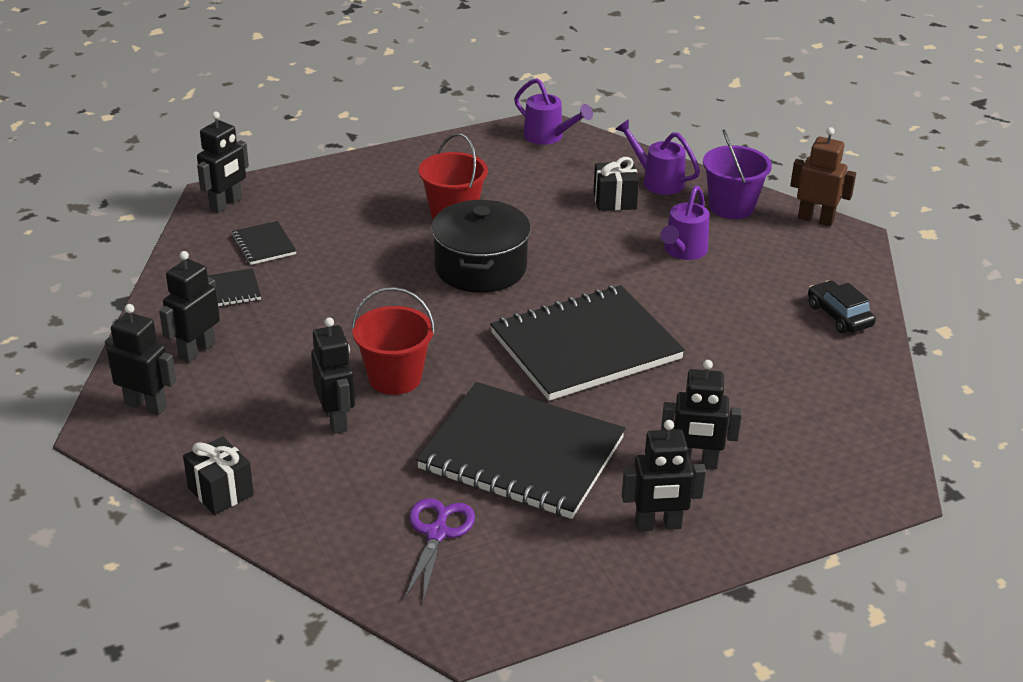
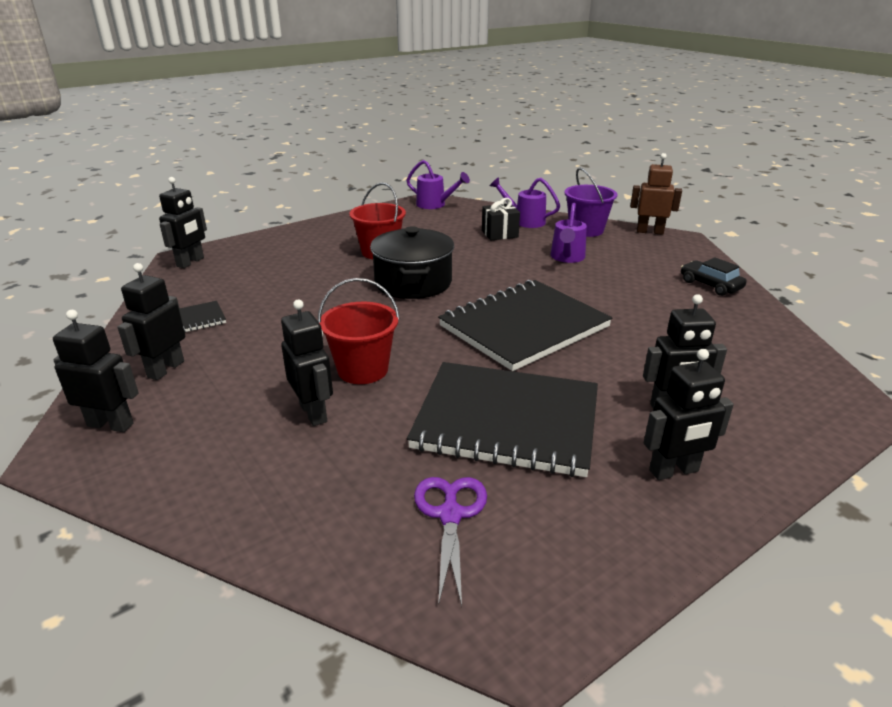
camera: 10 degrees left, 5 degrees down
(220, 491) = (195, 504): black gift -> none
(264, 245) = (225, 285): black notebook -> none

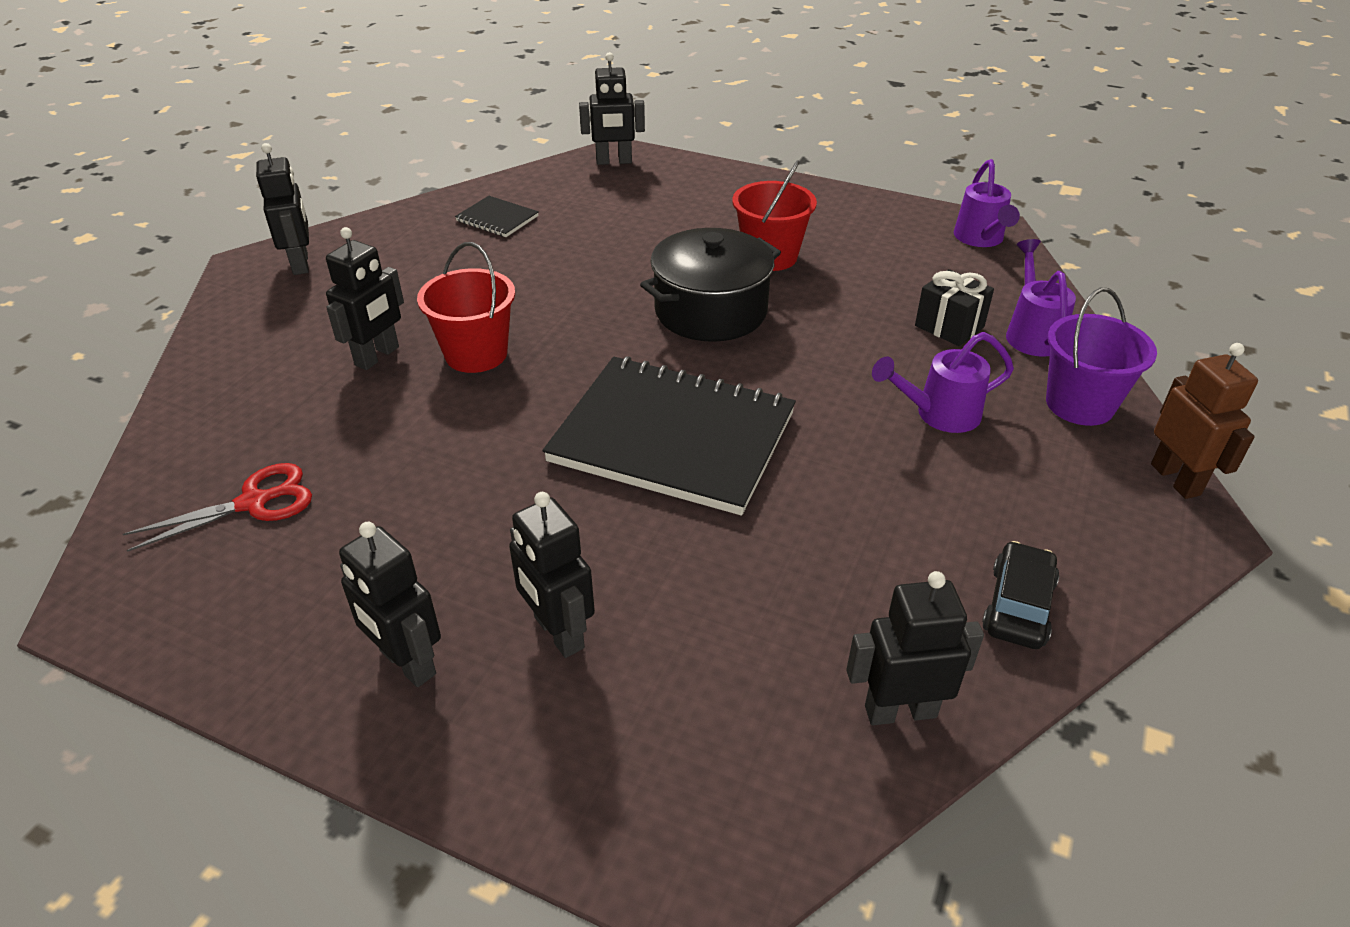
camera: 60 degrees right, 10 degrees up
(165, 369) = (400, 247): black robot -> black robot (900, 711)
(450, 515) = (254, 503): purple scissors -> red scissors
(507, 421) = (437, 490): black notebook -> none

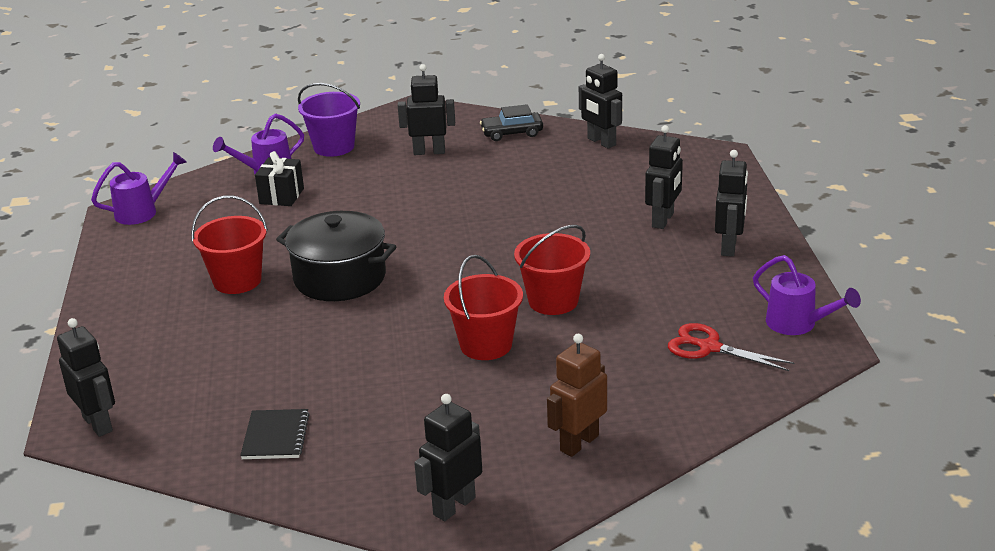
camera: 120 degrees left, 10 degrees down
(377, 356) = (533, 384): black robot -> black robot (429, 152)
(493, 430) = (553, 301): none -> red bucket
(673, 437) = (491, 243): black notebook -> none
(939, 414) = (383, 178): purple watering can -> purple watering can (797, 324)
(1176, 479) = (378, 117): brown robot -> brown robot (579, 443)

